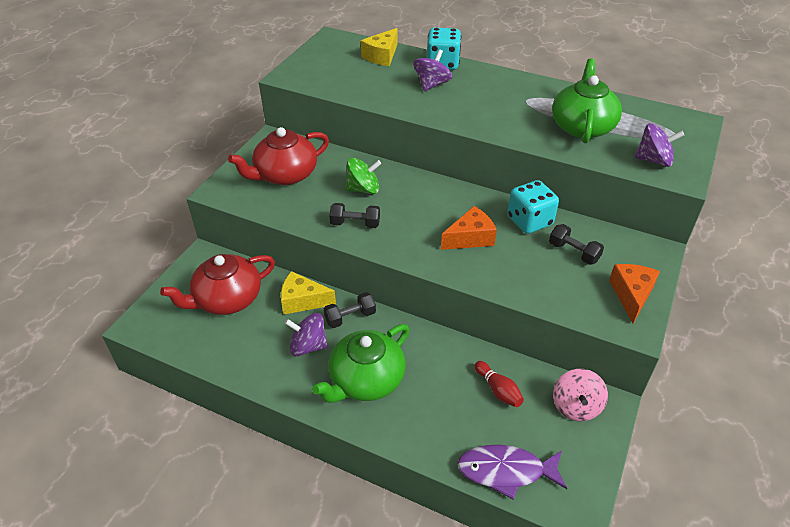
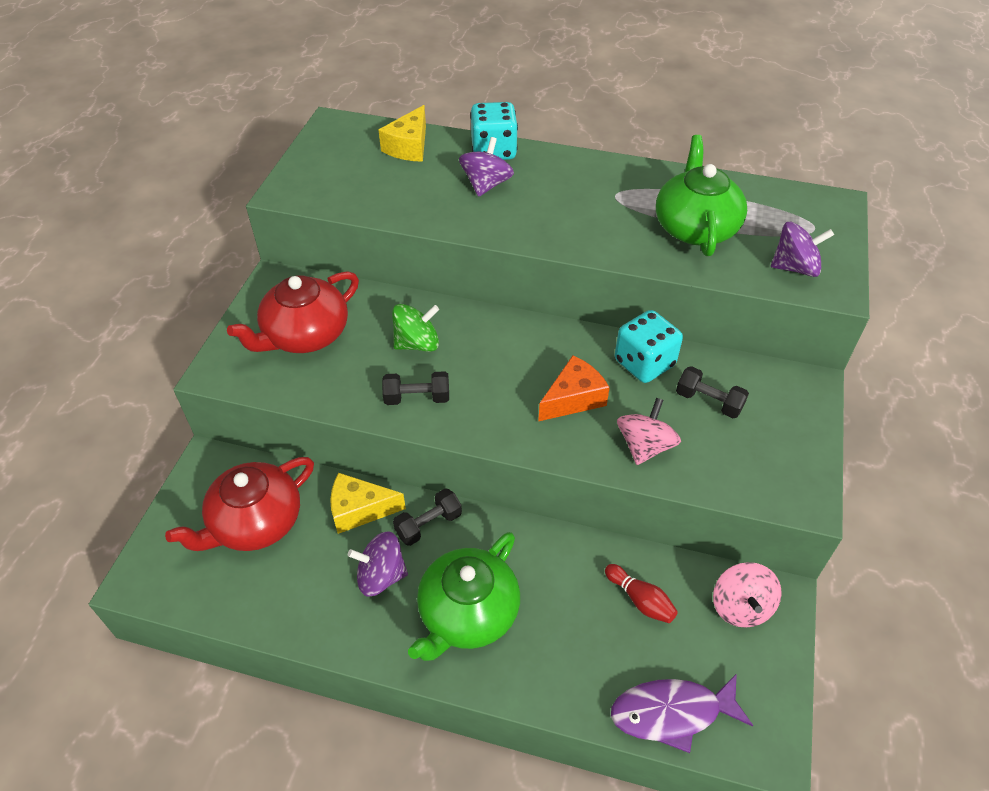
camera: 10 degrees left, 5 degrees up
(517, 276) = (645, 446): none -> pink spinning top
(631, 295) = (792, 453): orange cheese -> none

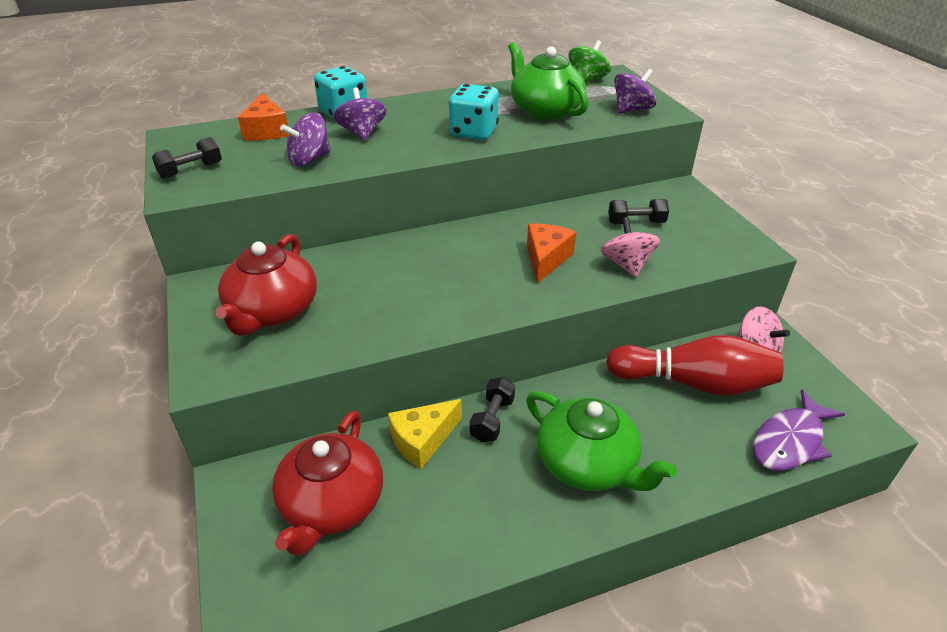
camera: 35 degrees left, 10 degrees down
(381, 576) = (491, 479): purple spinning top -> purple spinning top (310, 159)
(409, 147) = (266, 130): yellow cheese -> orange cheese
(417, 343) = (384, 276): green spinning top -> green spinning top (587, 80)
(417, 398) = (425, 311): black dumbbell -> black dumbbell (191, 170)
(467, 613) = (588, 464): green teapot -> green teapot turned 45 degrees counterclockwise
(640, 600) = (694, 383): red bowling pin -> red bowling pin, size x2.17
(644, 363) = (570, 218): turquoise dice -> turquoise dice (473, 132)

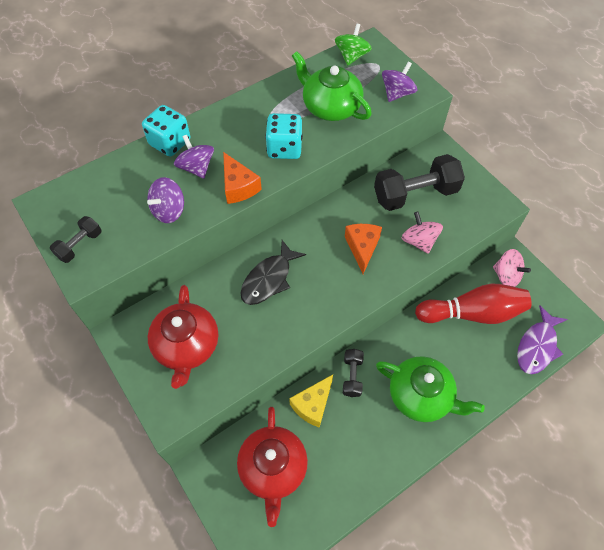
camera: 15 degrees left, 20 degrees up
(266, 130) = (116, 180): orange cheese -> orange cheese (238, 186)
(410, 268) = (269, 279): none -> black fish
(636, 222) = (415, 194): black dumbbell -> black dumbbell, size x1.98

